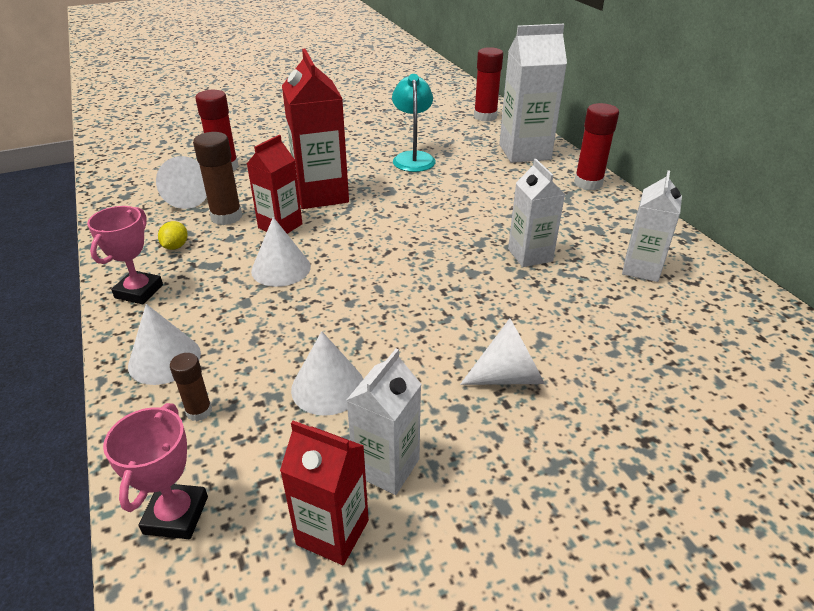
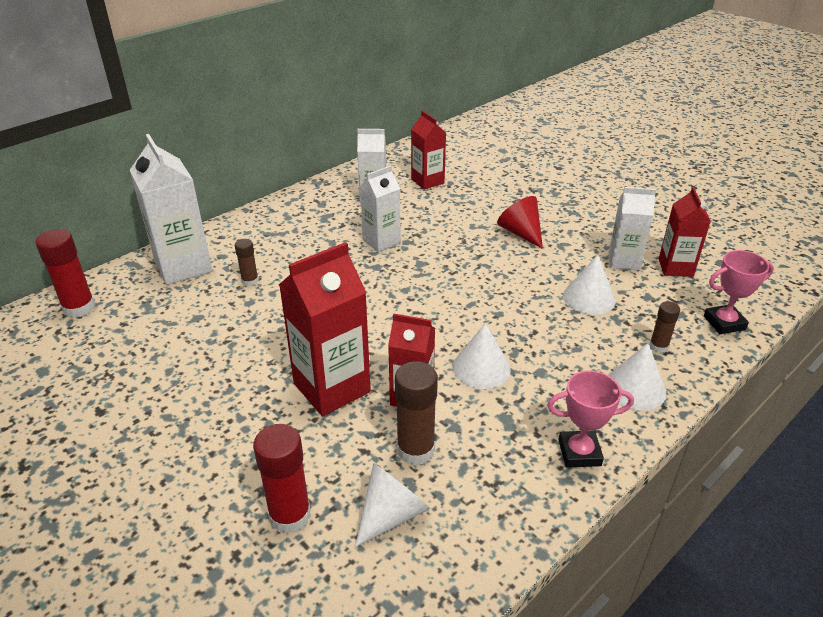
camera: 110 degrees left, 0 degrees up
(175, 246) = (495, 465): yellow lemon -> none
(413, 158) = (215, 340): turquoise lamp -> none
(487, 177) = (250, 281): none -> brown glue stick
(509, 376) = (521, 233): white cone -> red cone
(588, 183) = (246, 225): red glue stick -> none
(685, 324) = (427, 181): none -> red carton

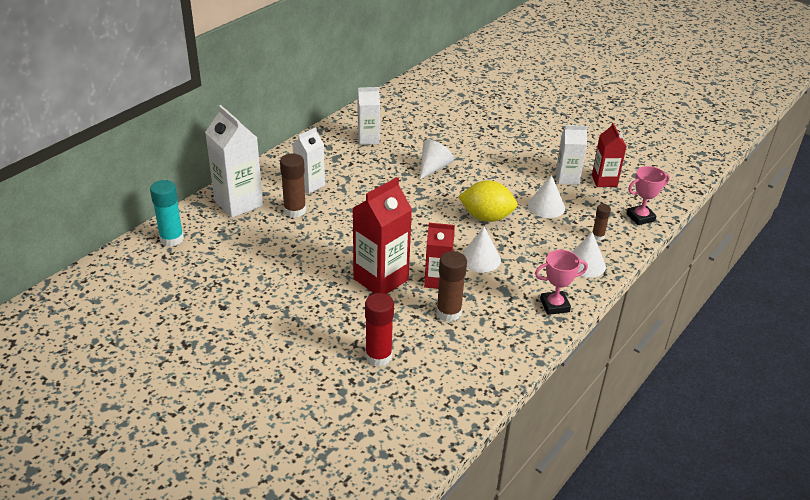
camera: 10 degrees left, 0 degrees up
(79, 308) = (171, 239): red glue stick -> turquoise glue stick
(250, 281) = (295, 211): brown glue stick -> brown glue stick, size x1.76
(381, 241) = (385, 174): white carton -> white carton (310, 185)
(391, 514) = (443, 350): white cone -> white cone (433, 168)
(427, 181) = (408, 124): red carton -> none
(502, 307) = (486, 217): none -> yellow lemon
(521, 233) = (489, 161): red cone -> none

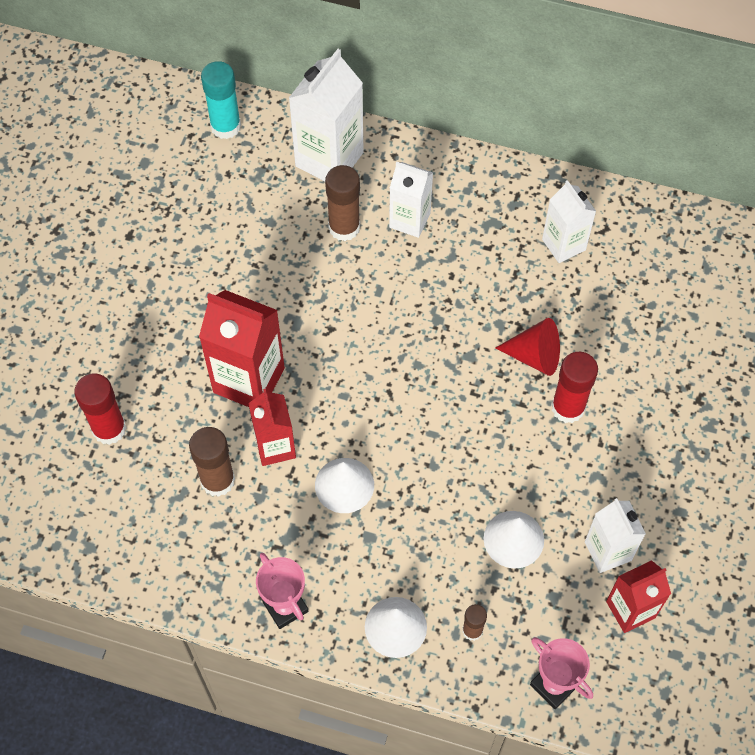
camera: 70 degrees right, 25 degrees up
(433, 168) = (535, 356): white cone -> red cone
(473, 166) = (568, 408): none -> red glue stick
(486, 217) = (444, 464): yellow lemon -> none

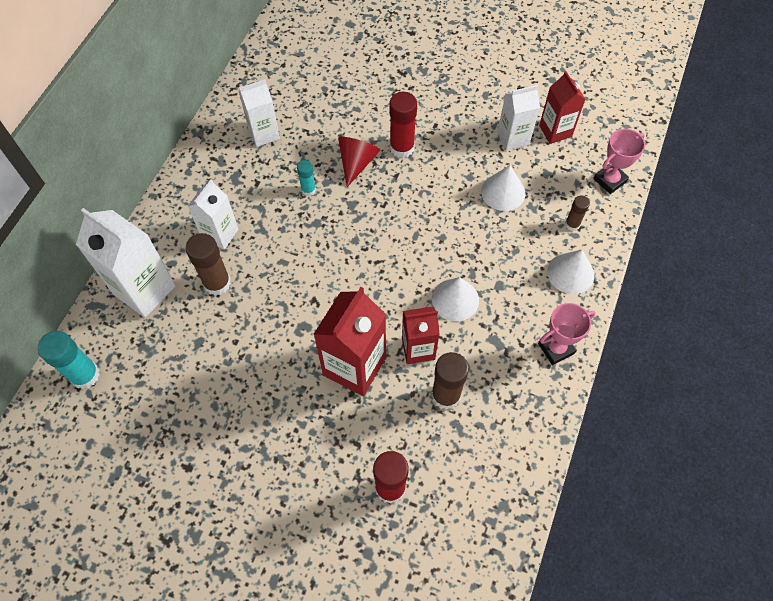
camera: 85 degrees left, 0 degrees up
(485, 305) = (308, 190): none -> turquoise glue stick

